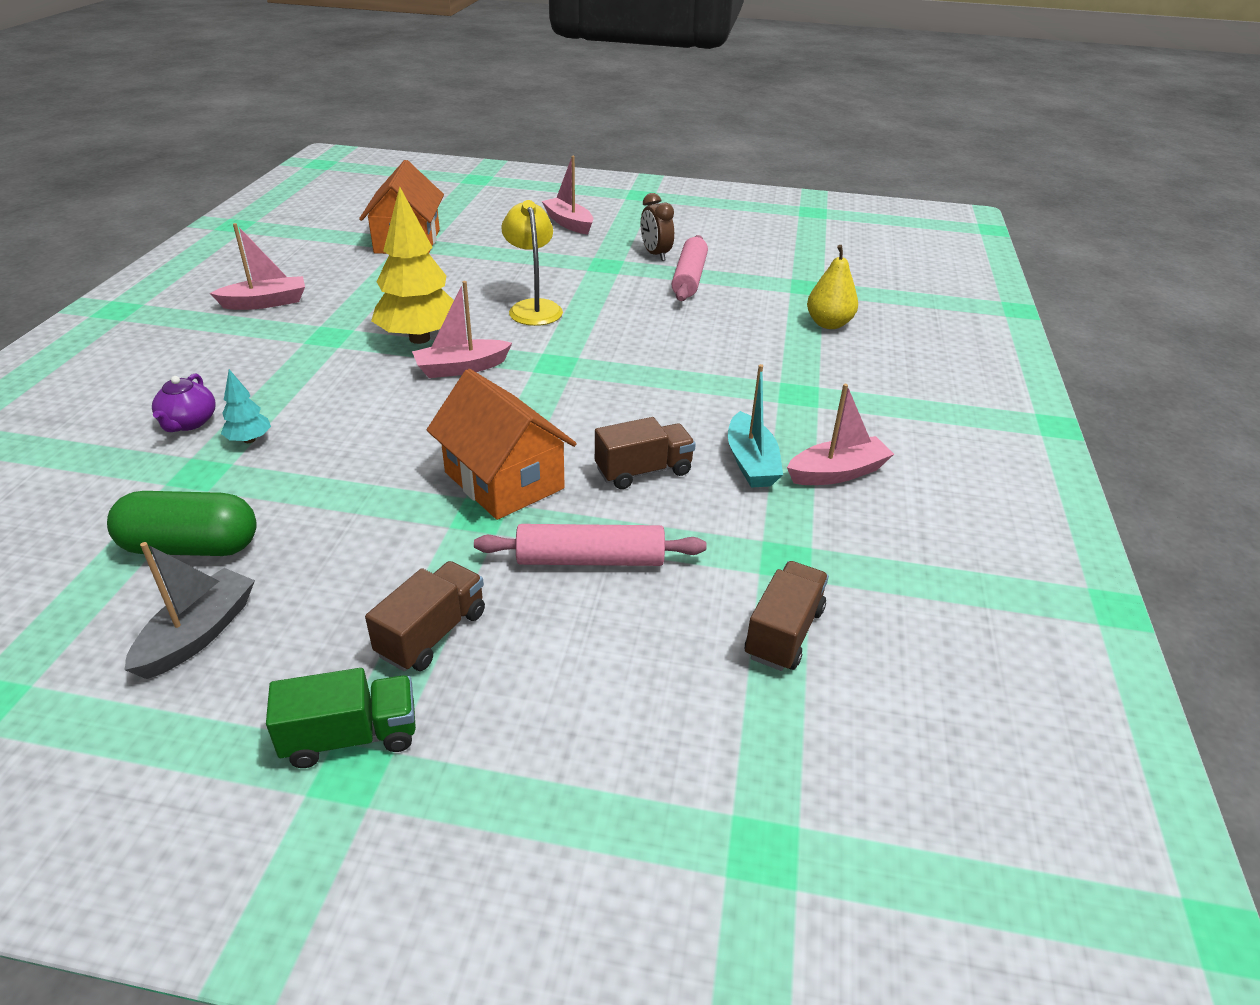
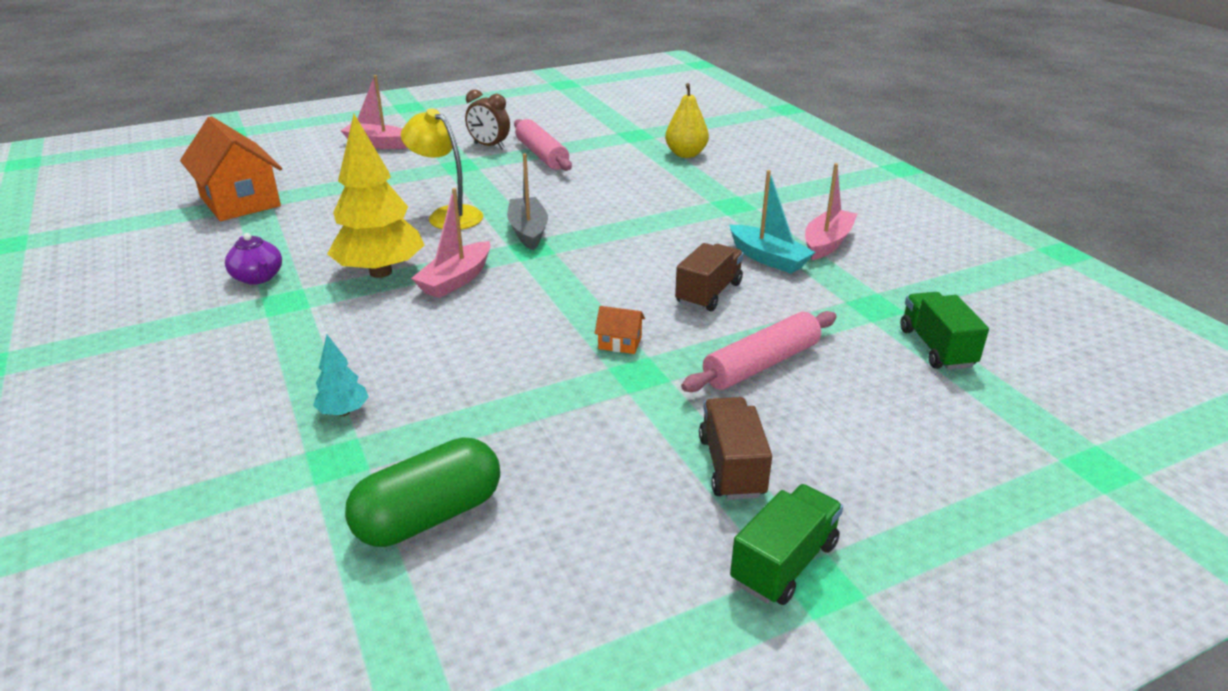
camera: 35 degrees left, 5 degrees down
(188, 423) = (252, 426): purple teapot -> purple teapot (258, 278)
(198, 634) = (549, 572): grey boat -> grey boat (528, 231)
(265, 303) = (166, 299): pink boat -> none
(504, 480) = (620, 343): orange house -> orange house, size x0.40
(784, 633) = (936, 348): brown truck -> green truck

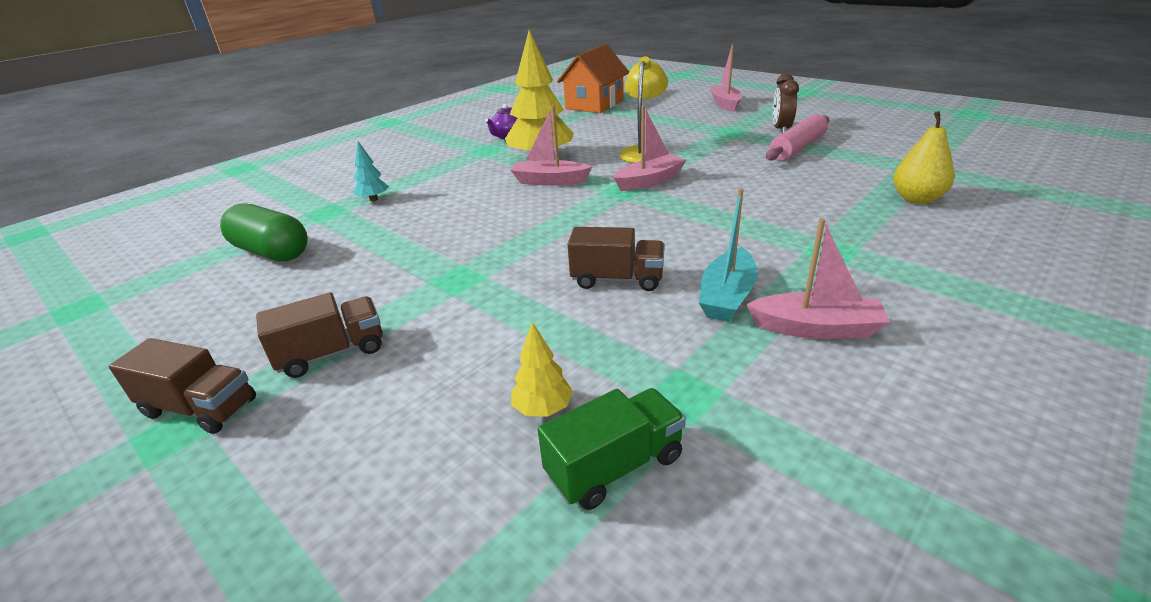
camera: 70 degrees right, 0 degrees up
(528, 231) = (650, 181): grey boat -> pink boat
(620, 343) = (500, 259): orange house -> none
(761, 364) = (502, 336): pink rolling pin -> none
(784, 563) = (200, 408): green truck -> brown truck
(868, 363) = (543, 409): none -> yellow tree

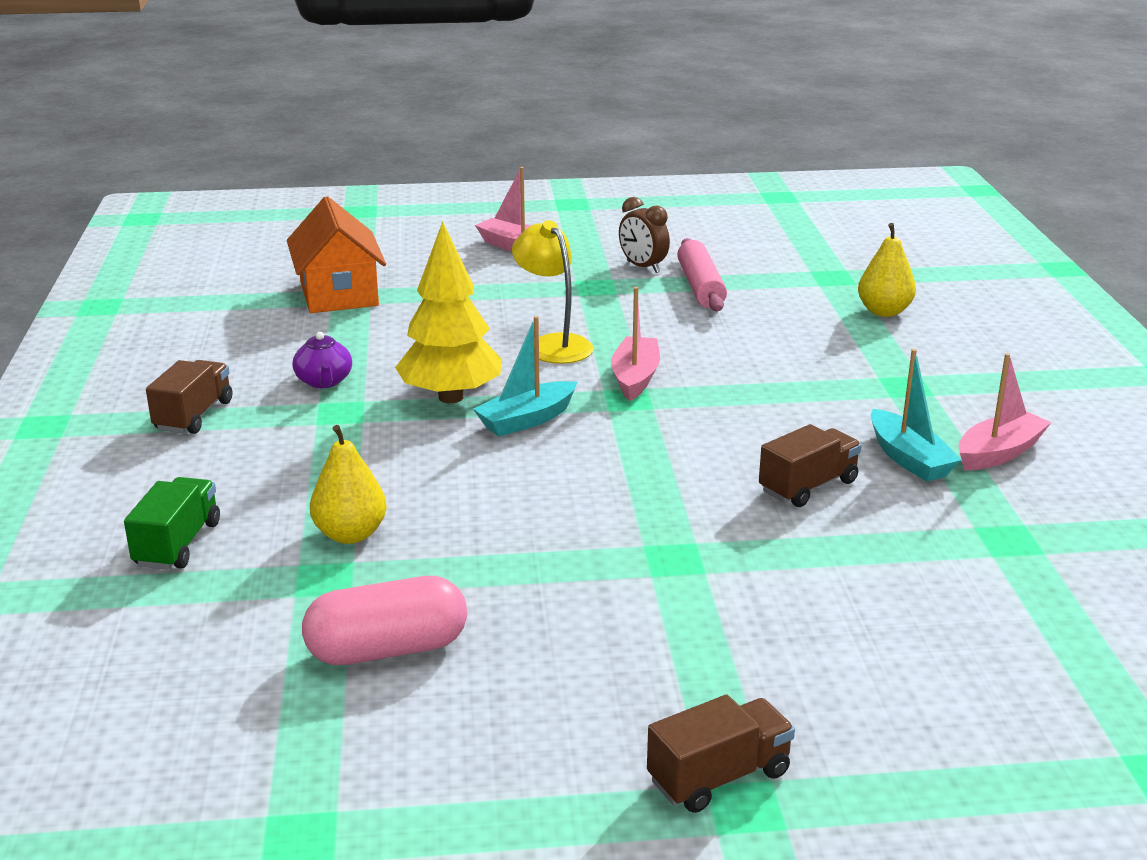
camera: 50 degrees left, 5 degrees down
(271, 252) = (387, 649): green capsule -> pink capsule
(332, 353) = (720, 674): brown truck -> brown truck (194, 416)
(373, 199) = (350, 534): turquoise tree -> yellow pear
(543, 409) = (954, 601): yellow tree -> none
(550, 181) = (526, 420): pink boat -> turquoise boat
(614, 466) = (1054, 602): green truck -> green truck (178, 544)

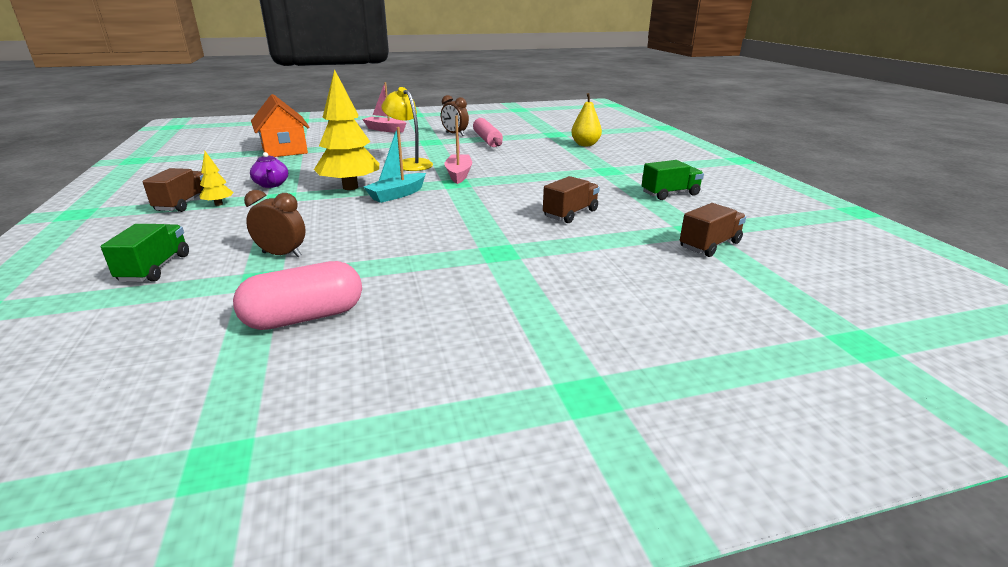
camera: 10 degrees left, 0 degrees up
(247, 421) = (219, 204): none -> yellow tree
(350, 534) = (282, 254): yellow pear -> brown clock
(719, 777) = (562, 377): brown truck -> brown truck (709, 245)
(908, 459) = (622, 199): turquoise boat -> none
(999, 453) = (670, 194): pink boat -> green truck

